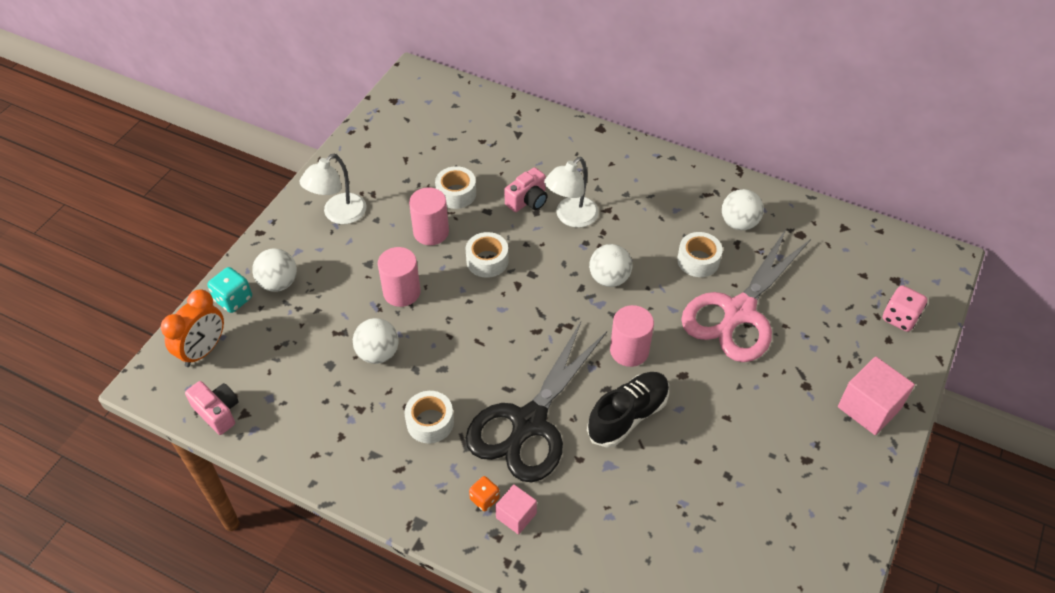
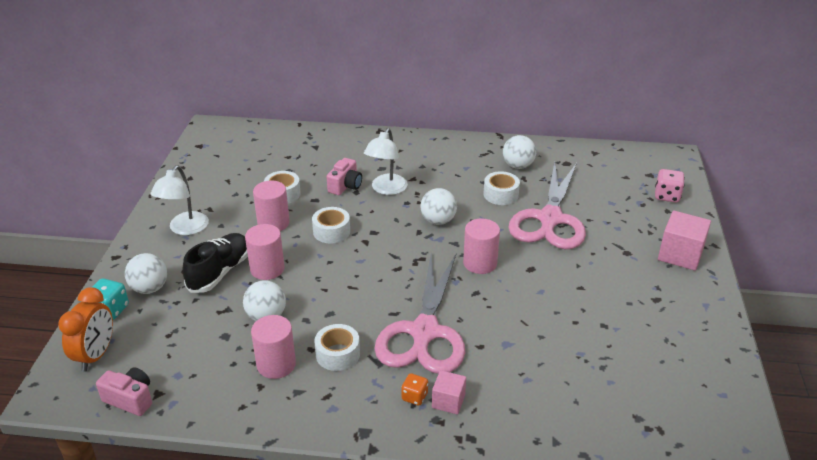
camera: 20 degrees left, 15 degrees down
(365, 415) = (276, 364): none -> pink cylinder
(529, 423) = (424, 332): black scissors -> pink scissors
(628, 416) = (503, 306): black shoe -> black shoe (219, 272)

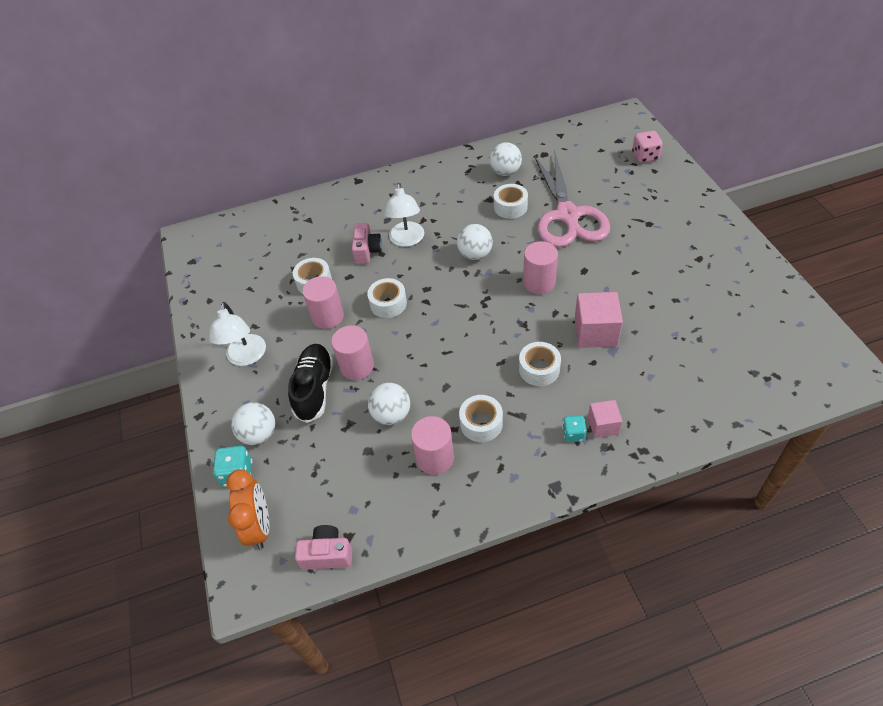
camera: 20 degrees left, 15 degrees up
(414, 397) = (573, 434): orange dice -> turquoise dice
(424, 332) = (539, 369): pink scissors -> white tape
(680, 255) = (690, 209): pink cube -> pink cube (595, 332)

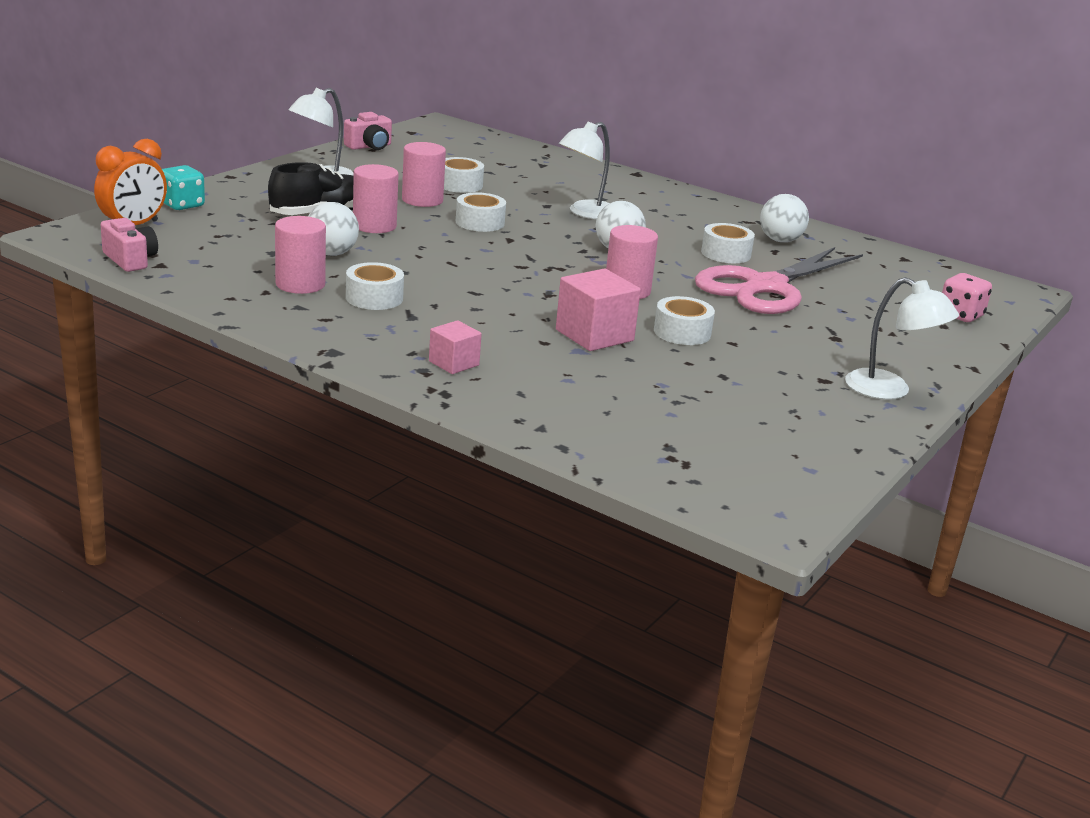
camera: 45 degrees right, 25 degrees down
(259, 434) = (237, 203): white ball -> none
(367, 251) = (539, 198): pink camera -> pink camera (369, 146)
(539, 369) = (492, 314): white tape -> white tape (682, 332)
(573, 434) = (420, 349): turquoise dice -> none
(722, 238) = (890, 390): none -> white lamp

